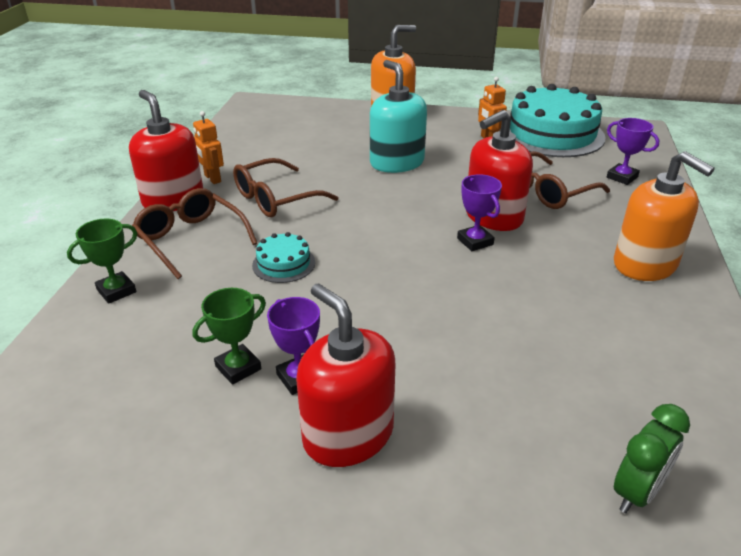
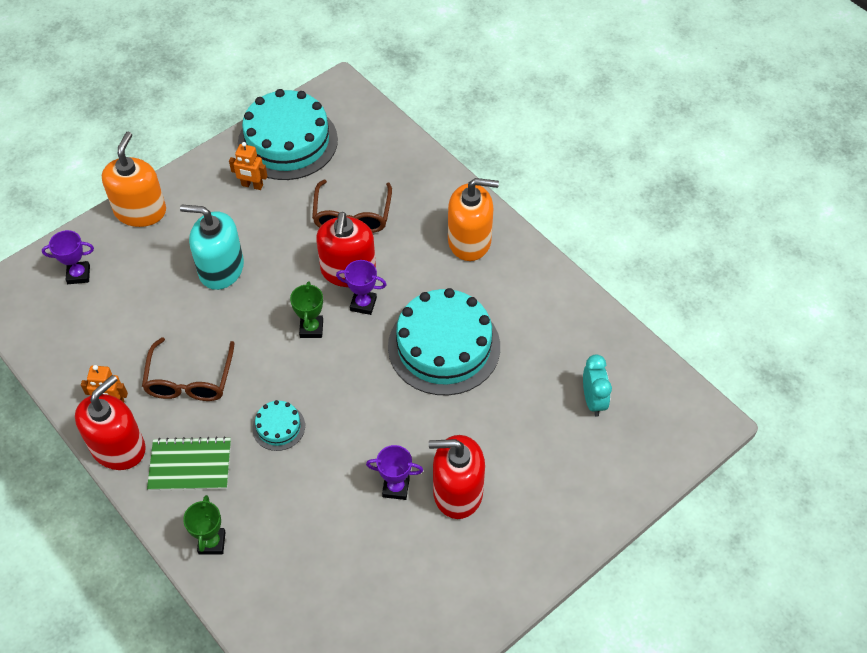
camera: 50 degrees left, 20 degrees up
(173, 200) = (118, 447): red soap dispenser -> red soap dispenser turned 120 degrees clockwise
(191, 239) = (190, 465): brown glasses -> green notebook
(238, 368) = (358, 513): green trophy -> green trophy (311, 328)
(509, 315) = (444, 346): none -> turquoise cake
(622, 177) = (381, 160): purple trophy -> purple trophy (78, 275)
(637, 492) = (593, 400): green clock -> turquoise clock

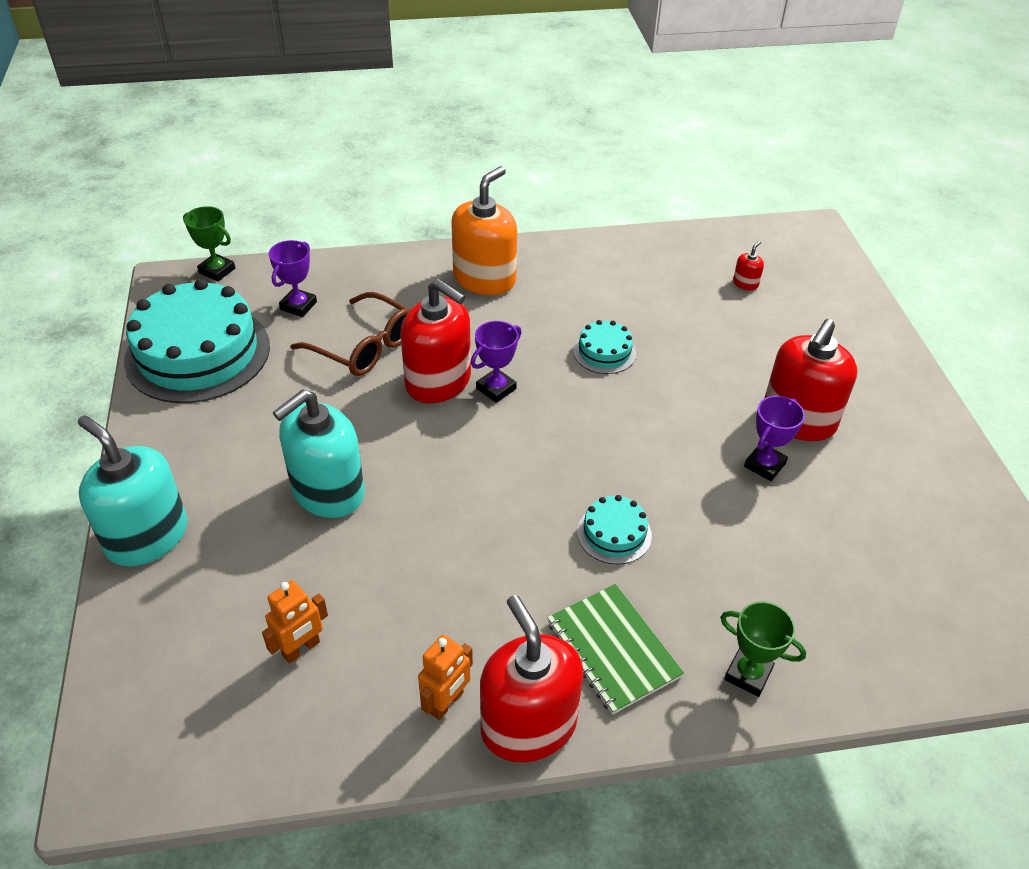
camera: 60 degrees left, 10 degrees down
(78, 275) = (183, 654): purple trophy -> purple trophy (298, 306)
(140, 211) = (147, 536): orange soap dispenser -> turquoise soap dispenser
(189, 380) = (476, 595): brown glasses -> none
(190, 465) = (613, 649): green notebook -> green notebook turned 60 degrees counterclockwise
(252, 185) = (228, 410): orange robot -> orange robot (301, 649)
(311, 328) = (493, 445): green trophy -> green trophy (217, 271)
(444, 346) = (604, 352): turquoise cake -> turquoise cake, size x0.45
(593, 400) = (745, 283): turquoise clock -> red soap dispenser

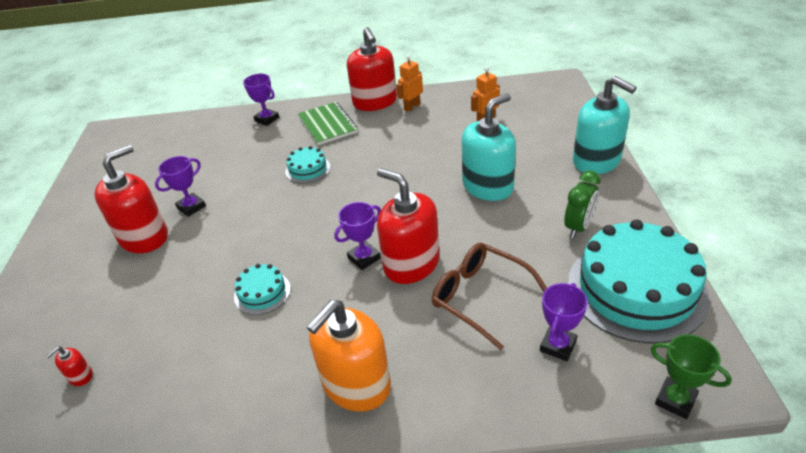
camera: 170 degrees left, 5 degrees down
(226, 424) = (578, 227): none -> green clock
(748, 674) = (267, 119): green trophy -> purple trophy

